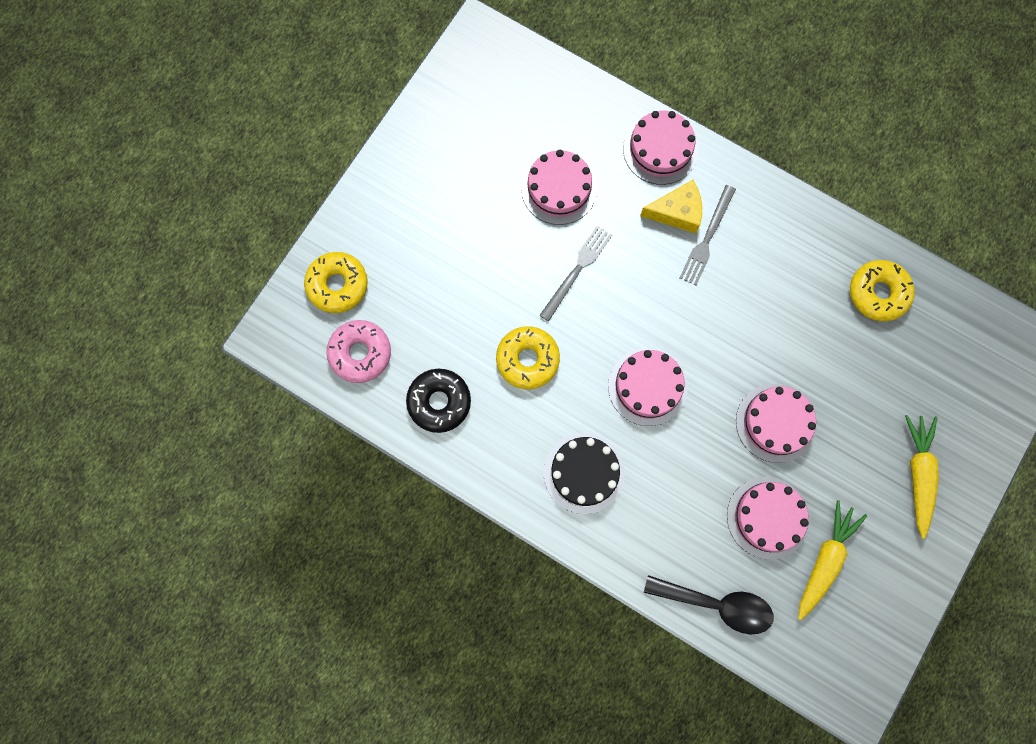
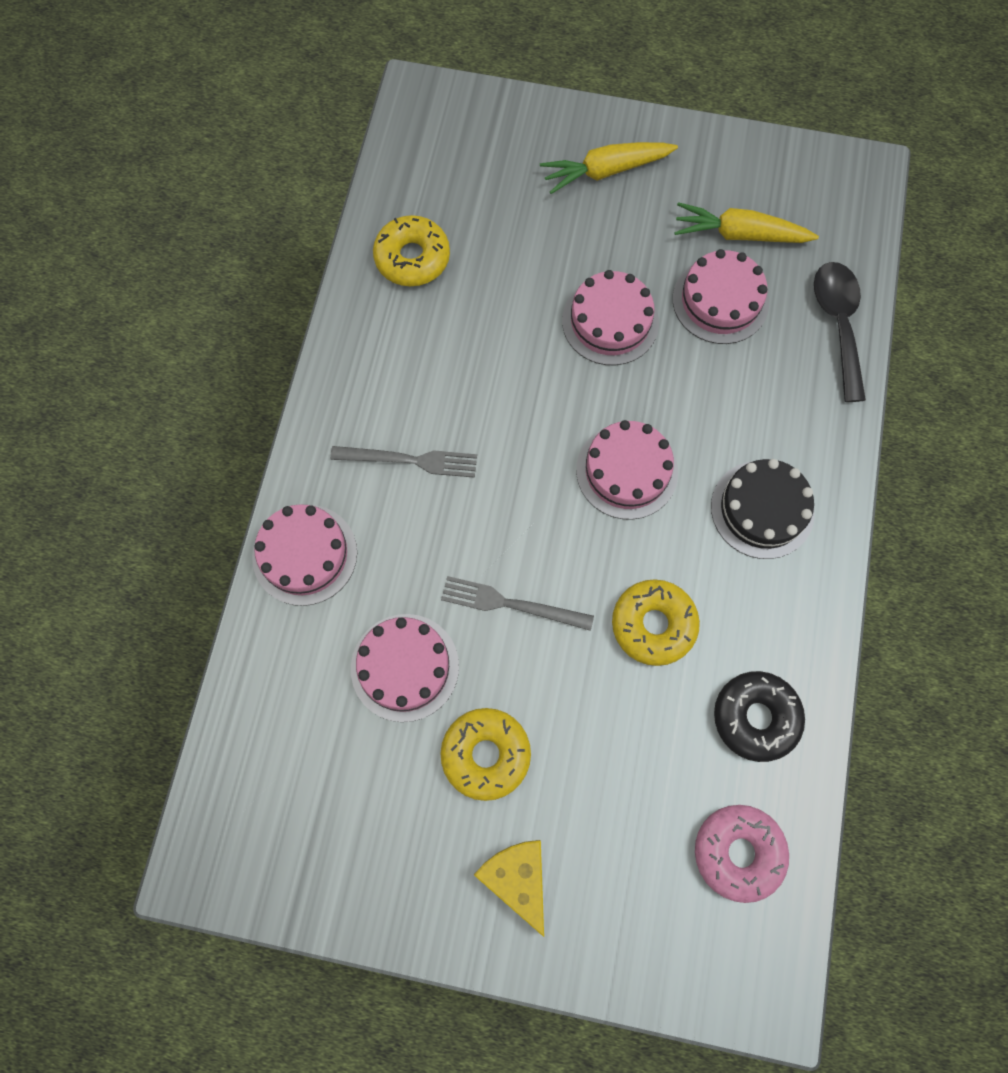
camera: 110 degrees left, 5 degrees down
(337, 285) = (657, 928): yellow donut -> yellow donut (486, 754)
(677, 212) = (387, 507): yellow cheese -> yellow cheese (517, 878)

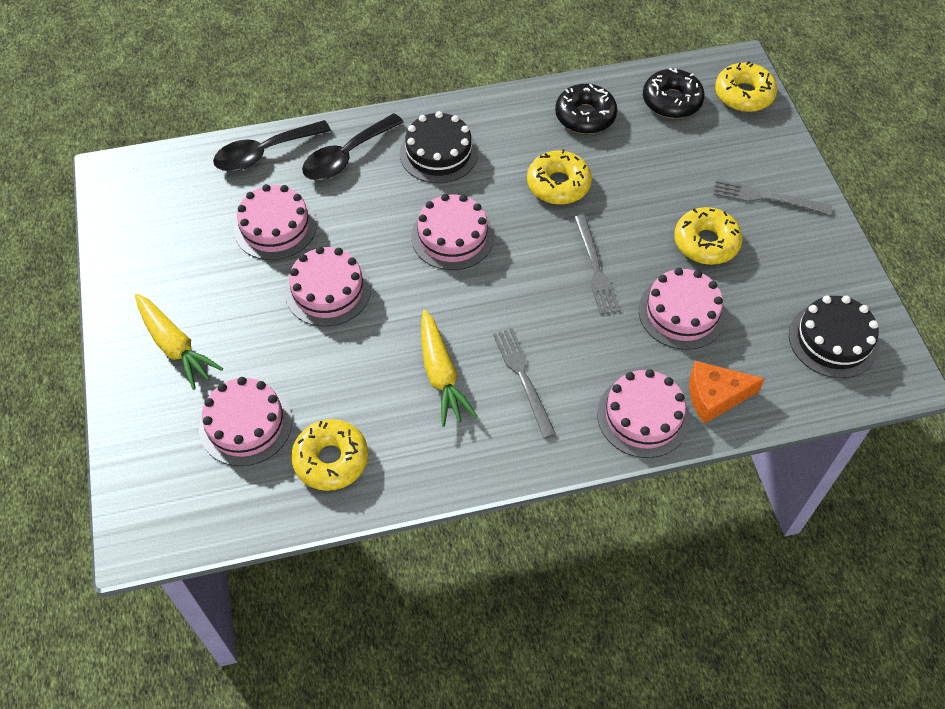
camera: 115 degrees left, 15 degrees down
(281, 821) = (833, 340): none -> black cake
(286, 641) = (715, 396): none -> orange cheese
(487, 203) = (245, 424): none -> pink cake
(517, 878) = (767, 198): yellow cheese -> grey fork
(710, 967) = (743, 94): none -> yellow donut
(738, 852) = (671, 101): pink donut -> black donut
(739, 234) = (205, 234): yellow carrot -> yellow carrot (441, 375)
(798, 407) = (346, 156): none -> black spoon

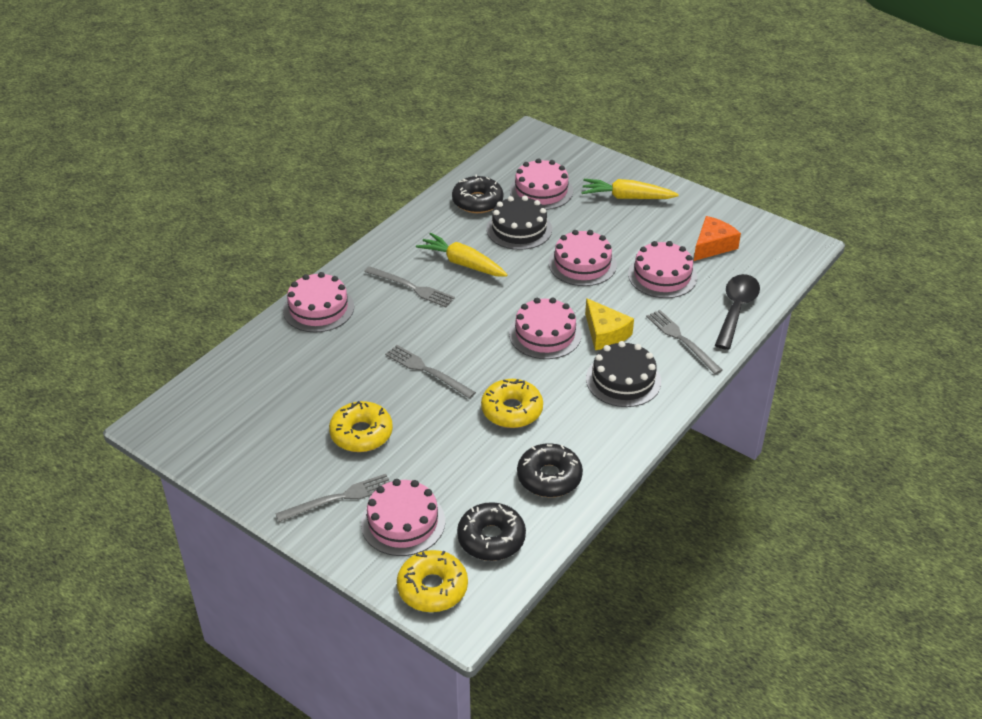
camera: 140 degrees right, 15 degrees down
(331, 460) = (477, 201): yellow donut -> black donut
(346, 156) = (681, 340): black spoon -> grey fork
(400, 203) = (605, 333): none -> yellow cheese
(682, 312) = (341, 377): pink cake -> pink cake (403, 522)
(715, 396) = (279, 342): orange cheese -> orange cheese (713, 246)
(833, 340) = (217, 420): black cake -> black cake (519, 229)

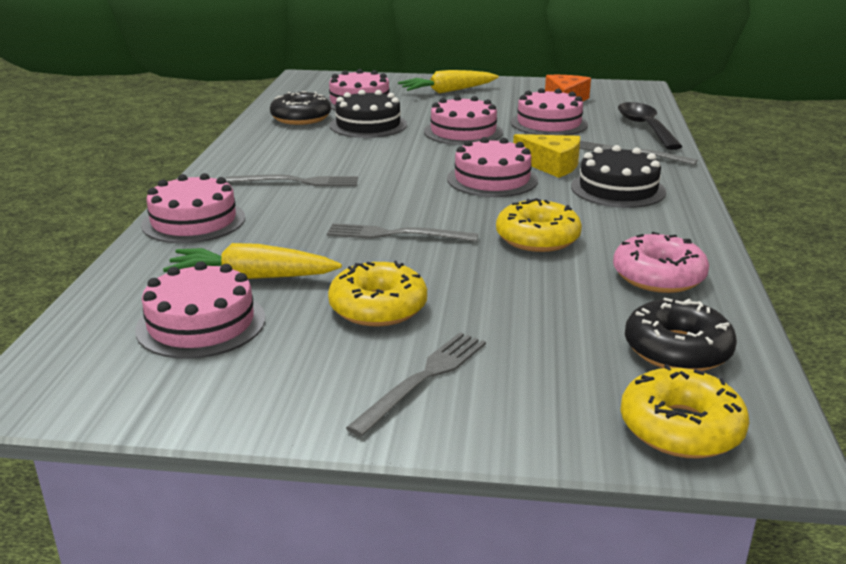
camera: 30 degrees left, 15 degrees down
(403, 522) = (545, 373): pink cake -> pink cake (201, 323)
(462, 263) = (336, 155): yellow carrot -> yellow carrot (251, 277)
(549, 477) = (658, 276): black donut -> pink donut

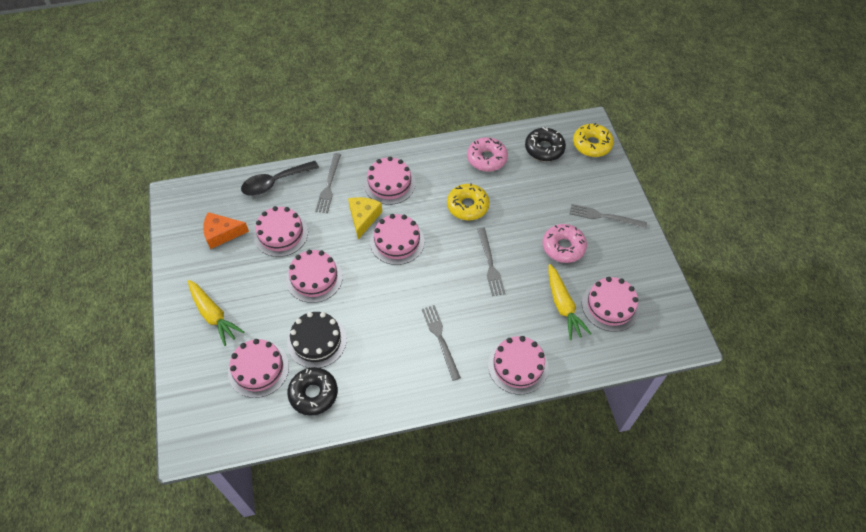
camera: 110 degrees left, 30 degrees up
(378, 307) = (563, 247): yellow donut -> pink donut
(618, 189) = (389, 183): black cake -> pink cake

